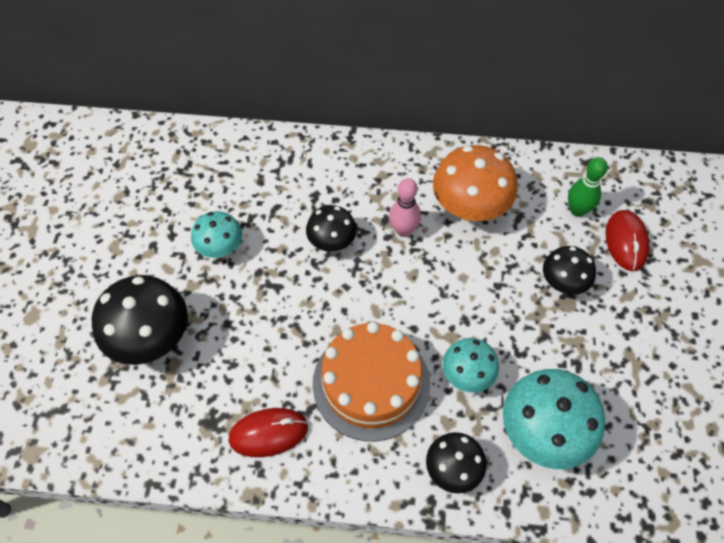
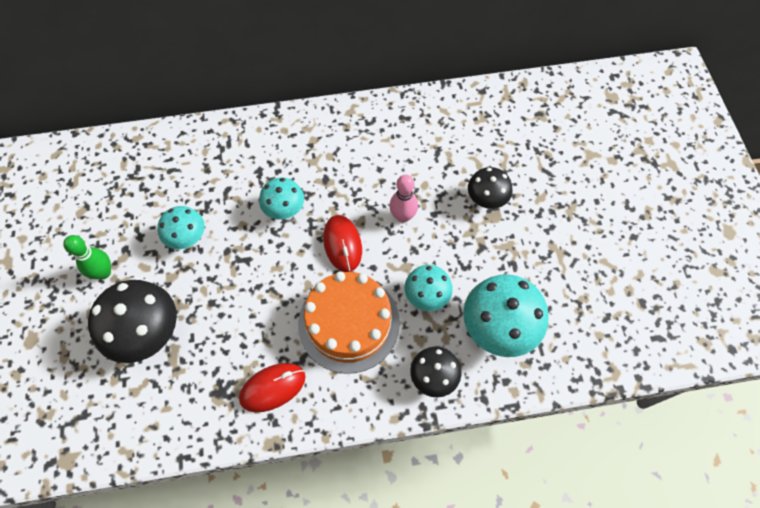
camera: 15 degrees left, 5 degrees up
(332, 242) = (284, 210): black mushroom -> turquoise mushroom
(403, 230) = (343, 185): pink bowling pin -> pink bowling pin (403, 216)
(469, 209) = (394, 153): orange mushroom -> none
(577, 210) = (484, 134): green bowling pin -> green bowling pin (103, 272)
(626, 242) = (529, 152): red mouse -> red mouse (342, 244)

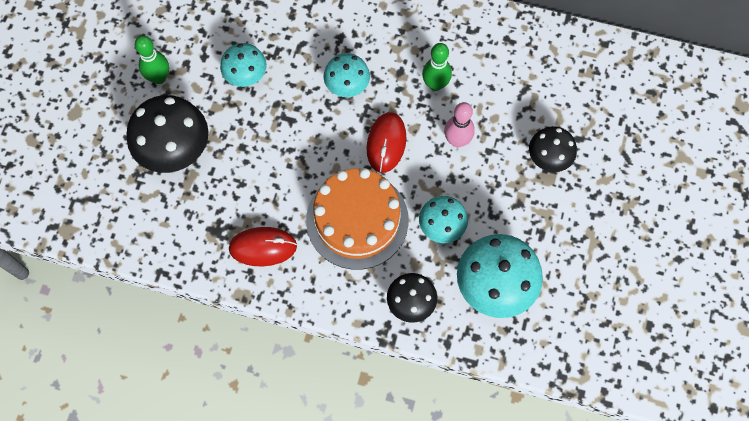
camera: 25 degrees right, 5 degrees up
(361, 177) = (435, 84): none -> green bowling pin

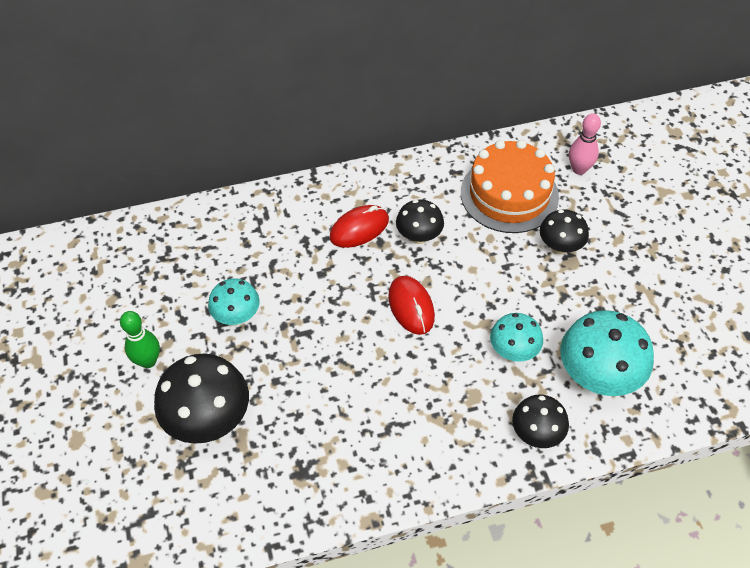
camera: 30 degrees left, 15 degrees down
(263, 247) = (360, 462): red mouse -> red mouse (359, 228)
(347, 86) = (340, 277): turquoise mushroom -> none
(357, 220) = (433, 387): orange cake -> orange cake (509, 194)
(435, 84) = (419, 236): green bowling pin -> black mushroom
(457, 140) = (472, 272): pink bowling pin -> pink bowling pin (579, 169)

